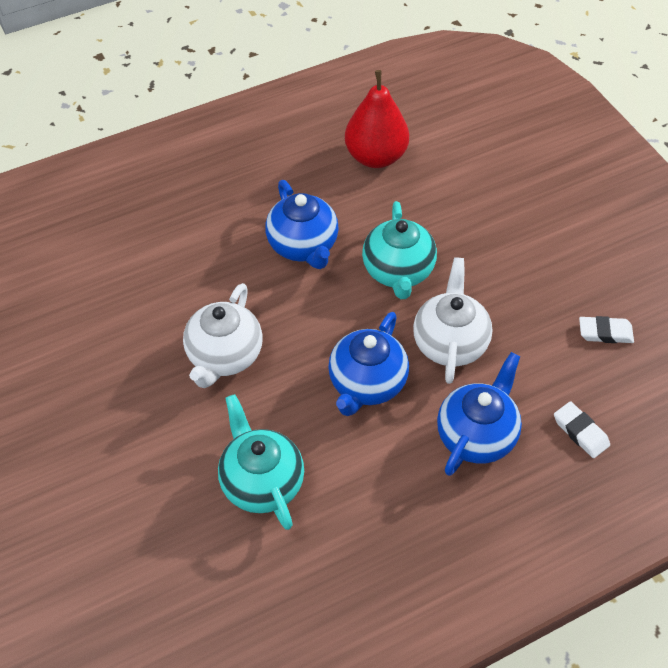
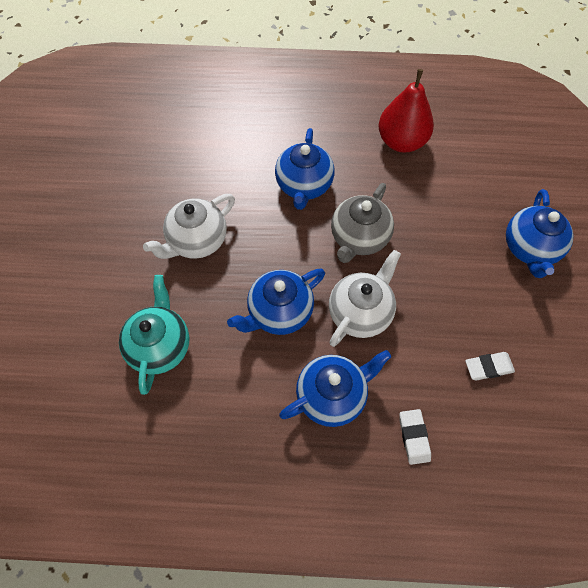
camera: 30 degrees right, 10 degrees up
(398, 272) = (359, 238): turquoise teapot -> grey teapot
(570, 205) = (530, 248): none -> blue teapot
(605, 332) = (488, 367): white eraser -> white eraser turned 45 degrees counterclockwise

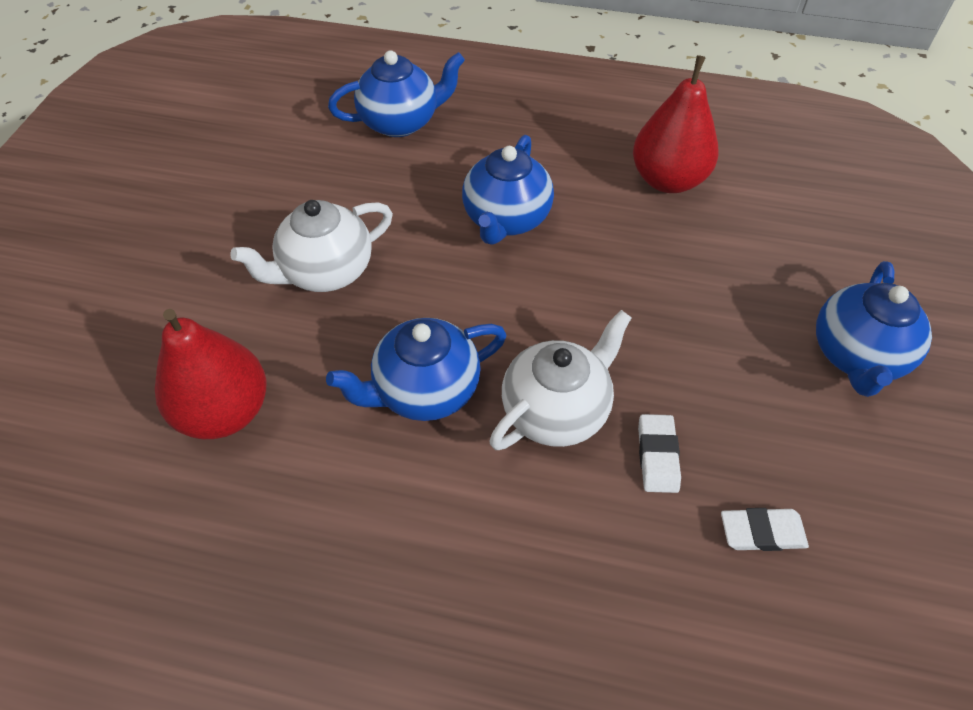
camera: 10 degrees right, 10 degrees down
(160, 346) = (225, 412): turquoise teapot -> red pear
(332, 395) = (481, 534): blue teapot -> blue teapot (400, 122)
(359, 238) = (576, 301): grey teapot -> none
(414, 437) = (610, 629): white eraser -> white eraser (657, 456)

